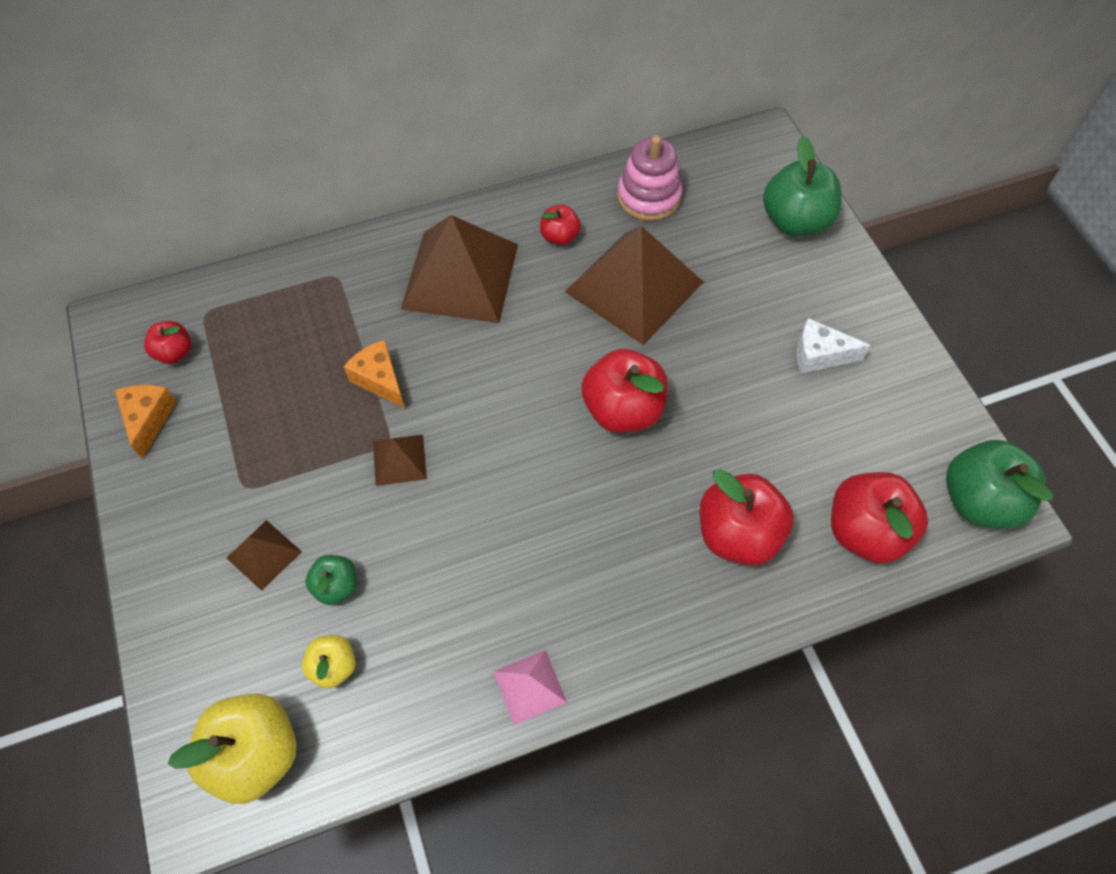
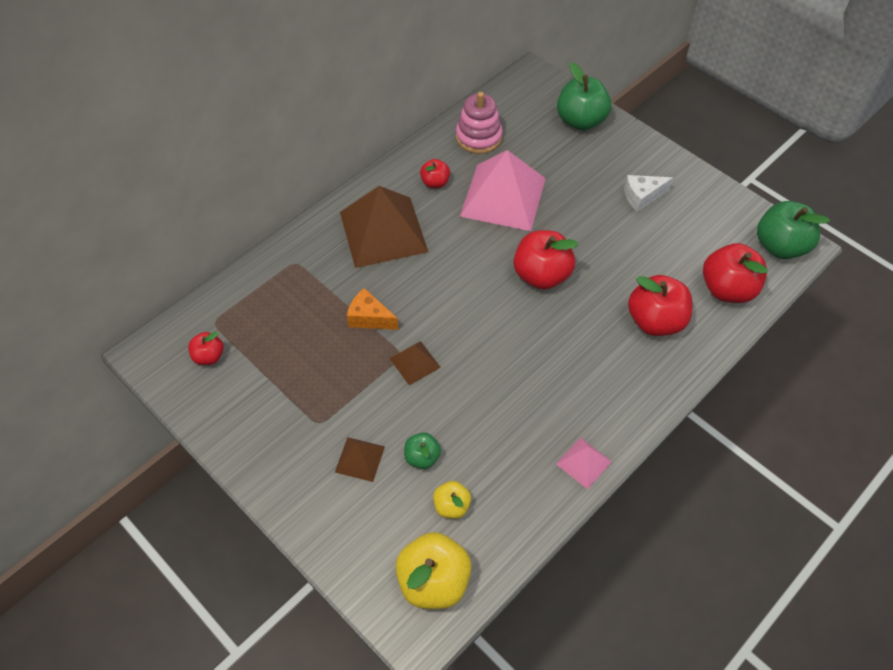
camera: 25 degrees left, 5 degrees down
(149, 419) = (219, 407): orange cheese -> none
(634, 286) = (503, 197): brown pyramid -> pink pyramid

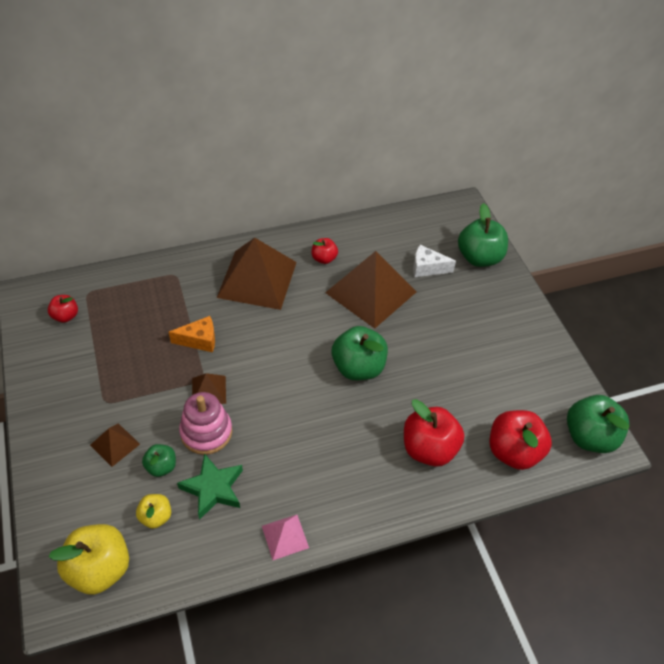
camera: 25 degrees right, 5 degrees down
(369, 318) = (199, 340): orange cheese -> orange cheese turned 120 degrees clockwise
(478, 137) = (384, 237): pink stacking toy -> pink stacking toy (206, 432)
(487, 453) = (213, 488): none -> green star
(503, 197) = (371, 292): pink pyramid -> brown pyramid
(541, 275) = (358, 367): red apple -> green apple
(642, 197) = (490, 341): white cheese -> white cheese (427, 268)

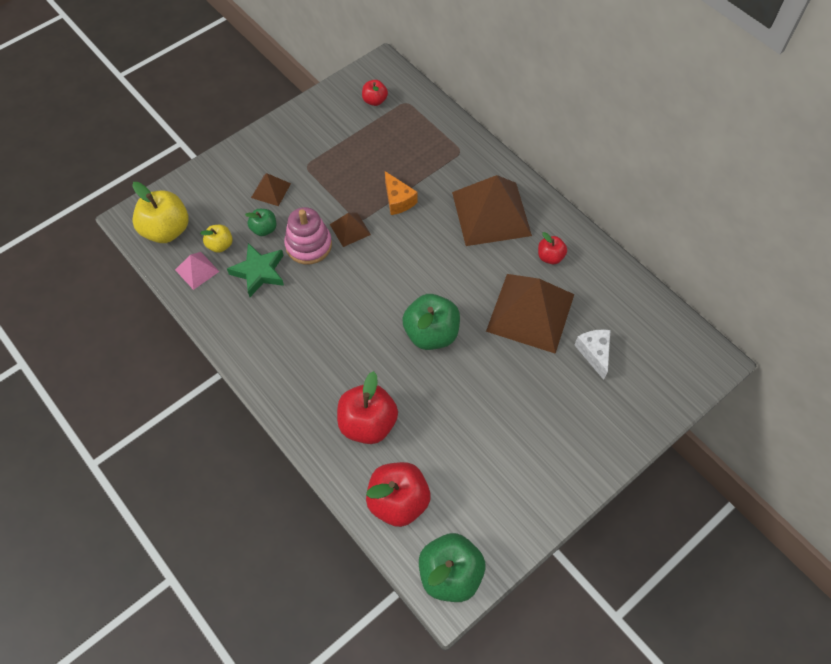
camera: 70 degrees right, 10 degrees up
(285, 536) = (236, 339): pink pyramid -> pink pyramid (197, 270)
(479, 258) = (641, 400): green apple -> none

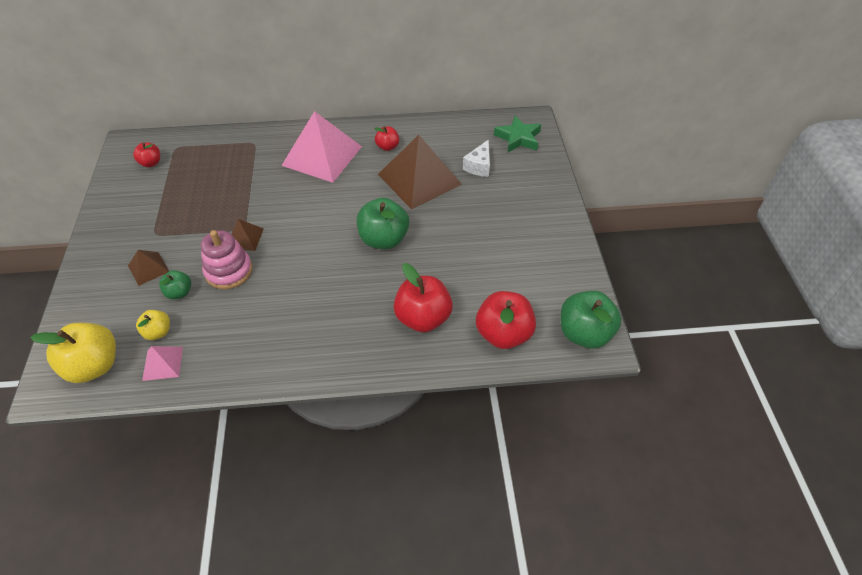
camera: 55 degrees left, 10 degrees down
(259, 272) = (216, 318): green star -> green star (518, 138)
(398, 200) = (253, 197): orange cheese -> none
(491, 213) = (322, 155): brown pyramid -> pink pyramid
(594, 353) = (479, 166): white cheese -> white cheese turned 90 degrees counterclockwise

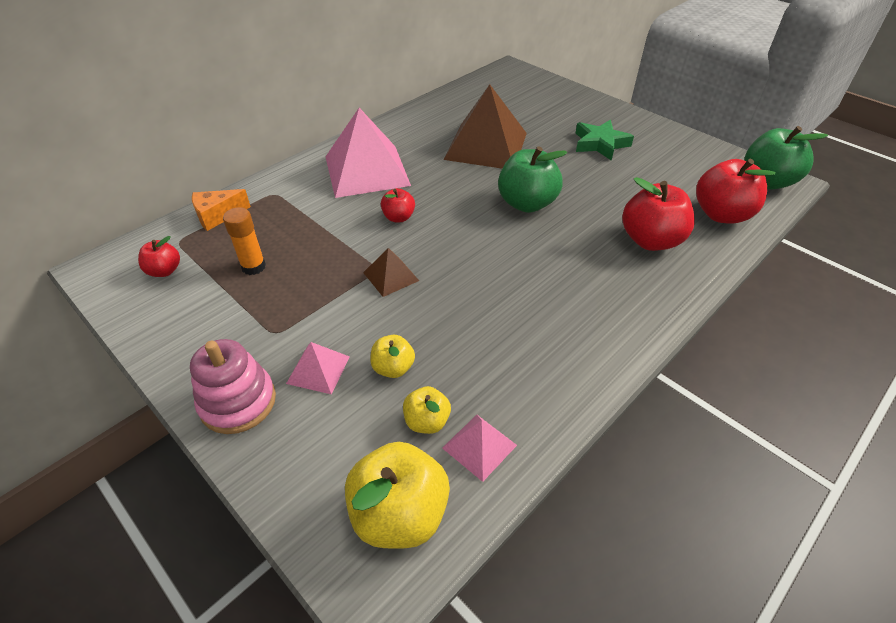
camera: 40 degrees left, 5 degrees down
(148, 268) = (318, 370): brown pyramid -> pink pyramid
(179, 292) = (393, 368): green apple -> yellow apple
(190, 187) = (253, 267): none -> orange glue stick
(210, 142) = (217, 216): none -> orange cheese
(229, 271) = (419, 314): pink stacking toy -> pink stacking toy (238, 402)
(387, 147) = (420, 136): red apple -> red apple (398, 217)
(479, 166) = (520, 115): white cheese -> none
(518, 138) = (519, 84): green star -> green star (600, 144)

